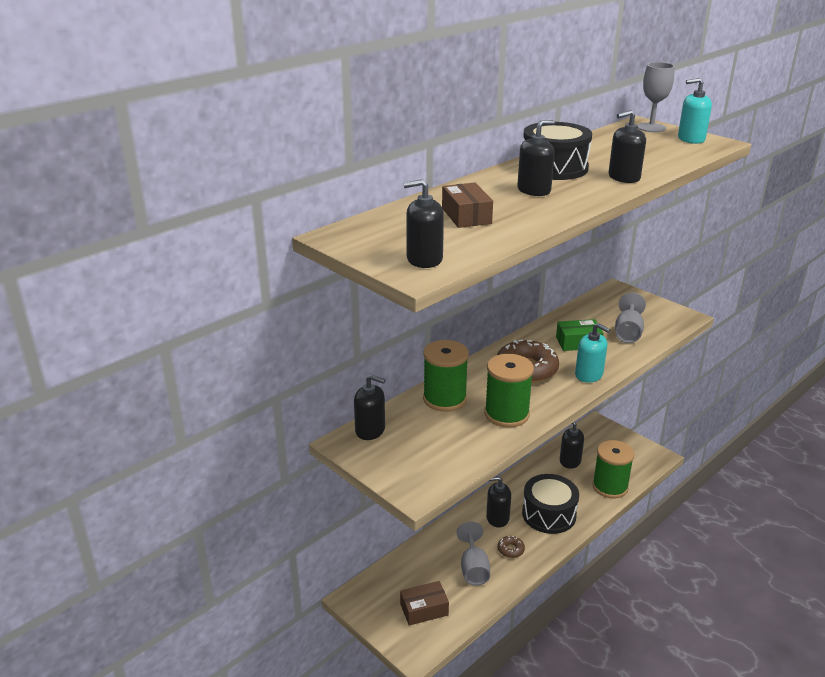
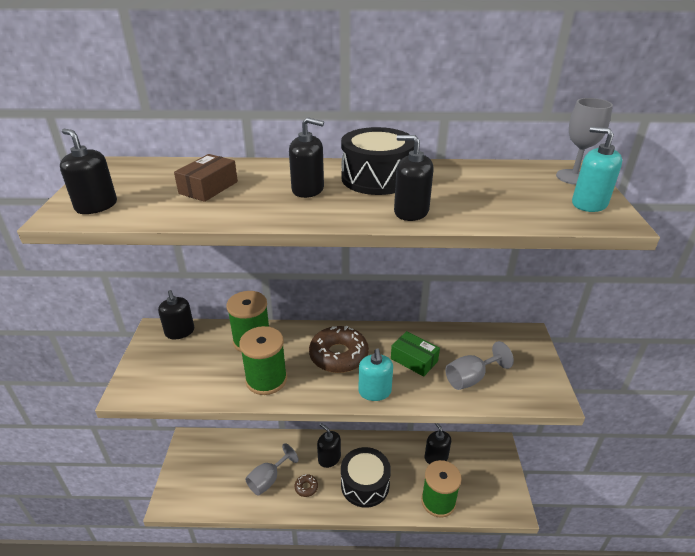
camera: 45 degrees right, 5 degrees up
(424, 609) = (208, 480): brown box -> none

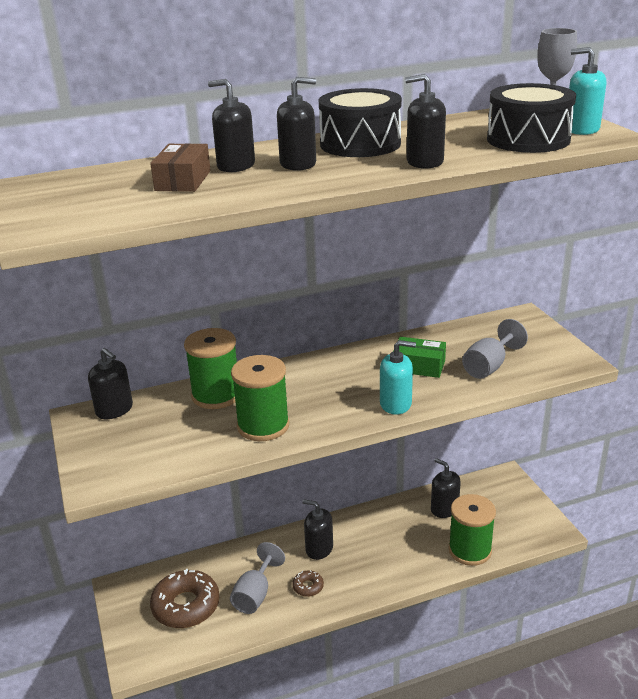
camera: 20 degrees left, 5 degrees down
(96, 206) = (68, 216): black soap dispenser -> black soap dispenser (236, 166)
(338, 355) = (332, 383): brown donut -> brown donut (186, 606)
(365, 484) = (377, 561): black drum -> black drum (528, 139)
(374, 391) = (395, 404): turquoise soap dispenser -> turquoise soap dispenser turned 60 degrees counterclockwise

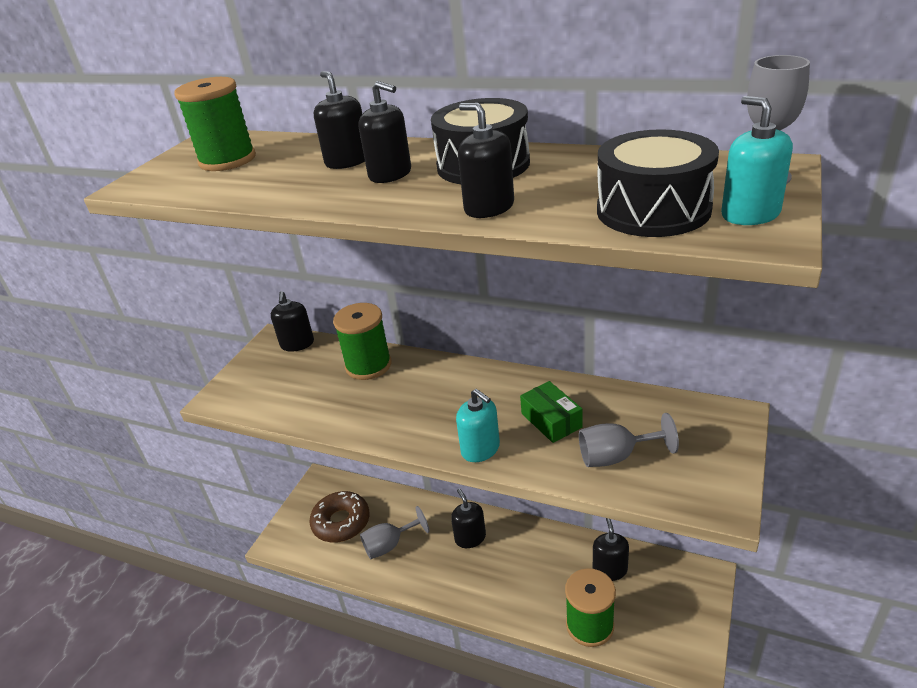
camera: 45 degrees right, 5 degrees up
(183, 180) = (287, 166): brown box -> none
(263, 426) = (362, 412): green spool -> green spool (227, 160)
(308, 587) = (429, 565): brown donut -> none

